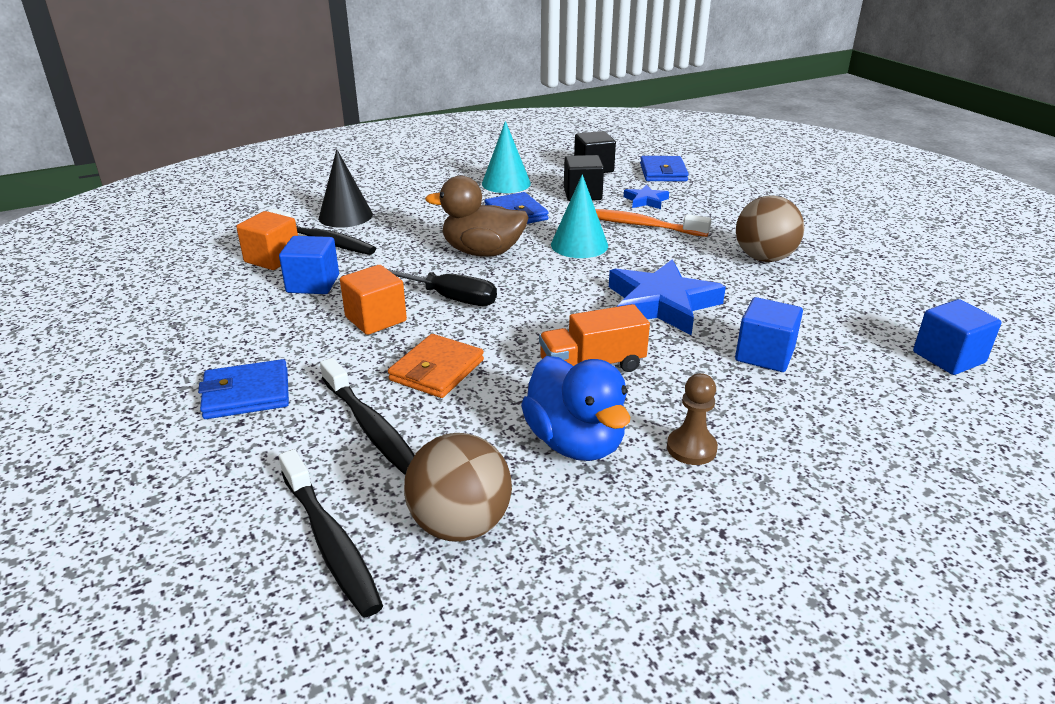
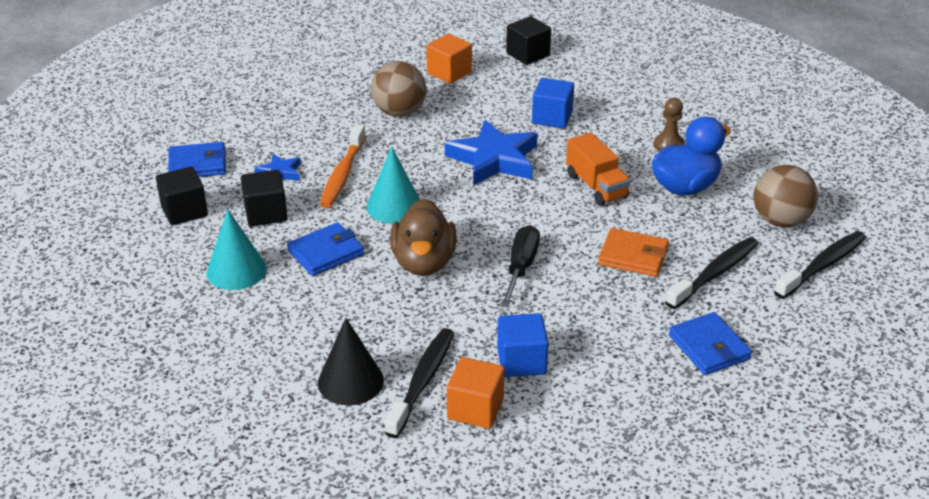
camera: 100 degrees left, 5 degrees up
(376, 319) = (572, 304): orange cube -> orange cube (449, 73)
(948, 357) = (528, 54): blue cube -> black cube

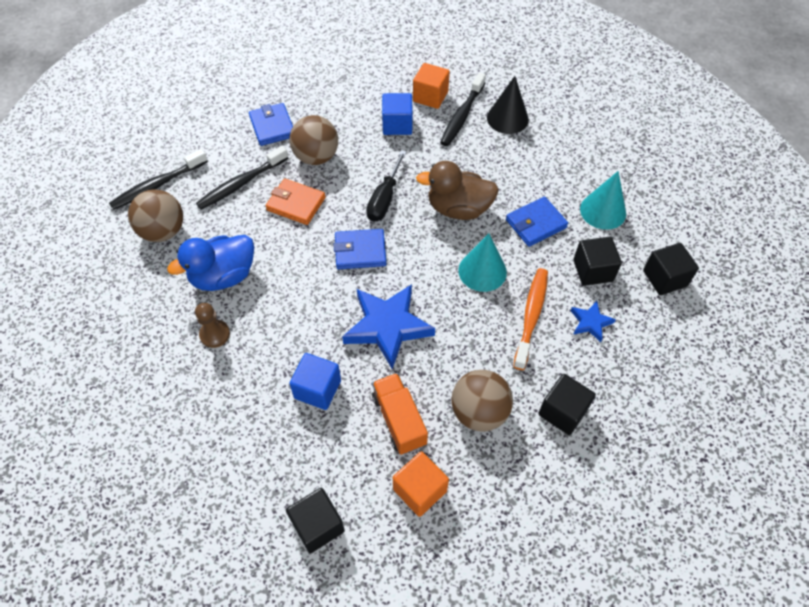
camera: 175 degrees left, 20 degrees up
(197, 164) = (673, 341): blue wallet -> blue wallet (360, 251)
(321, 116) = (562, 412): none -> black cube
(423, 262) = (458, 209): brown duck -> brown duck turned 90 degrees counterclockwise
(596, 186) = (301, 283): orange truck -> orange truck (399, 420)
(627, 310) = (316, 157): none -> brown ball

